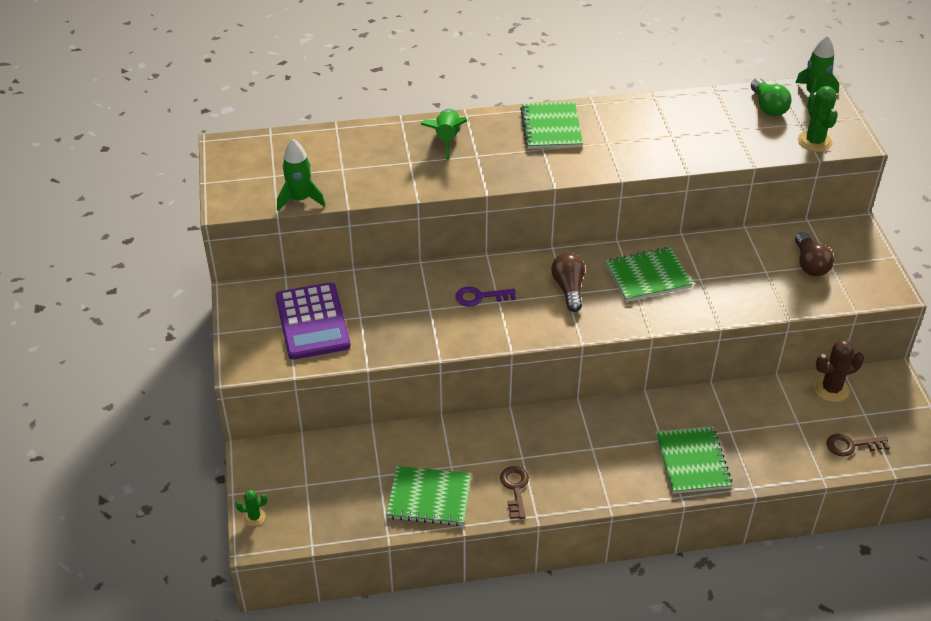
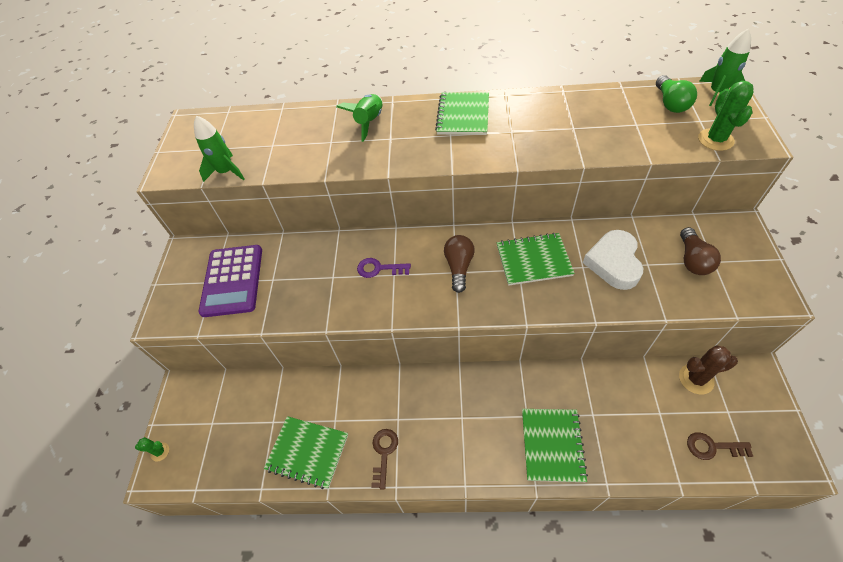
camera: 15 degrees right, 10 degrees up
(731, 272) = (613, 263): none -> white heart

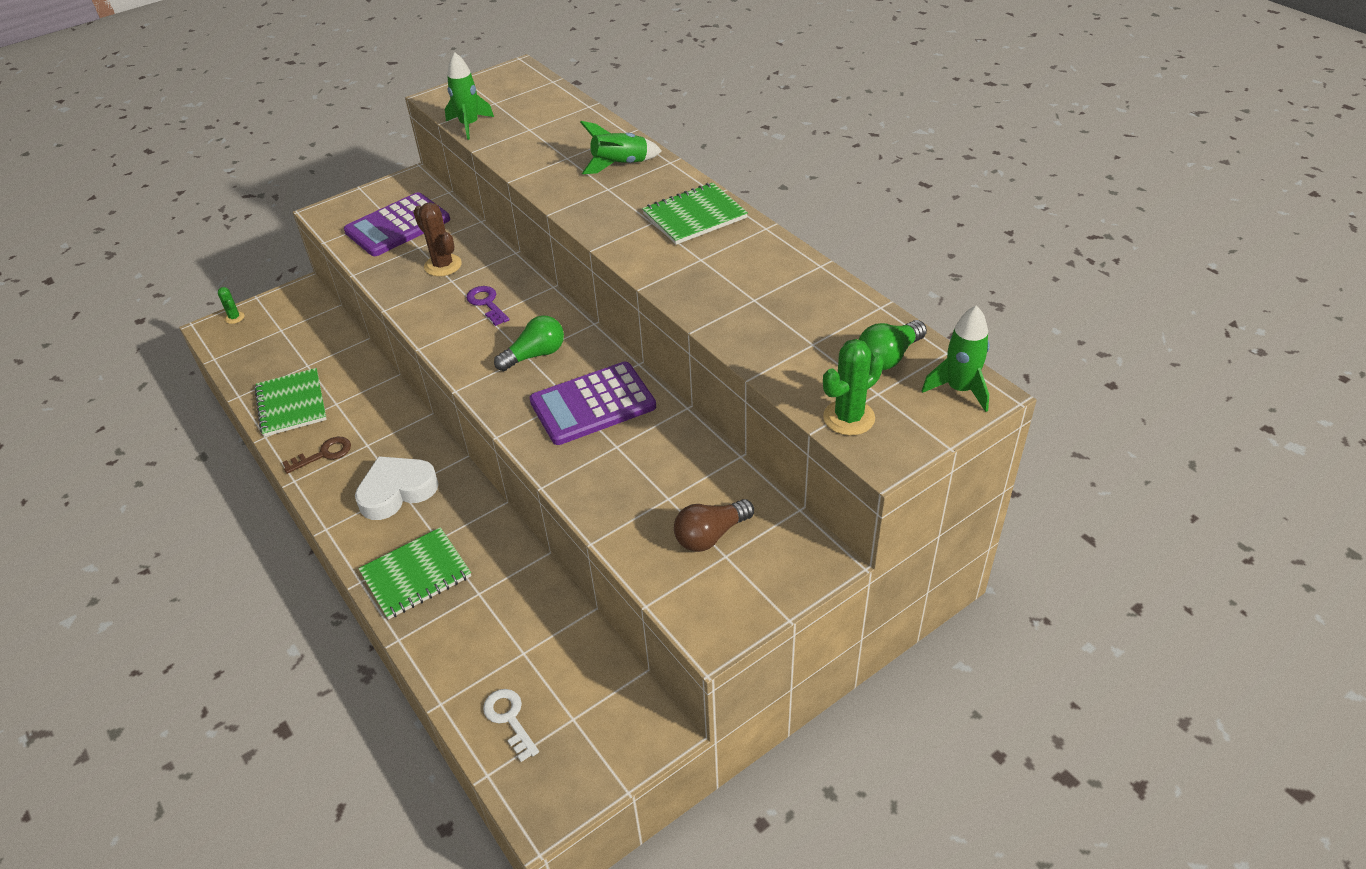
camera: 50 degrees right, 10 degrees down
(459, 267) = (535, 355): brown light bulb -> green light bulb
(533, 260) = (593, 404): green notebook -> purple calculator
(613, 263) = (644, 468): white heart -> white heart (397, 491)
(696, 379) = (599, 670): brown cactus -> brown cactus (443, 265)
(712, 447) = (509, 719): brown key -> white key

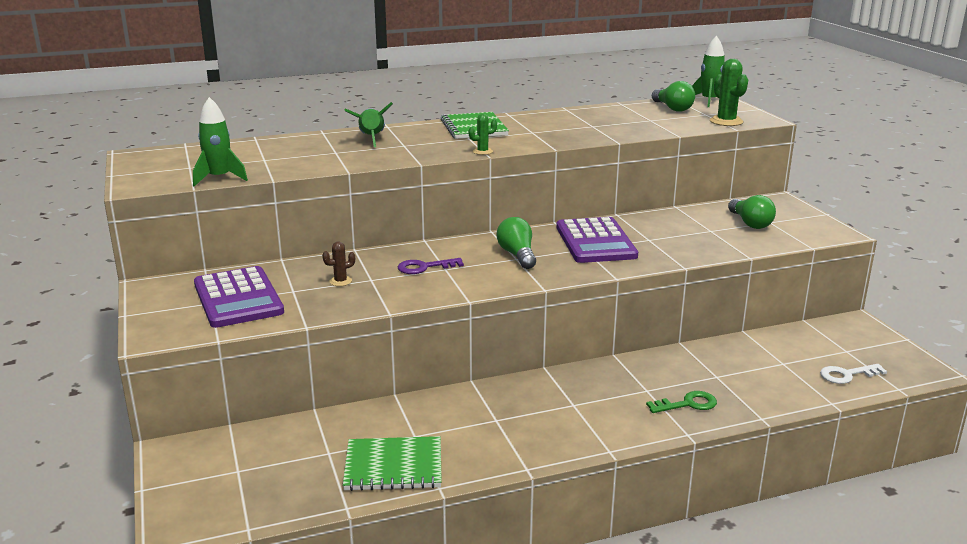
camera: 75 degrees left, 20 degrees down
(234, 318) = (170, 509): green cactus -> green cactus (482, 151)
(323, 454) = (495, 447): brown key -> none
(397, 491) = (574, 407): white heart -> none
(416, 575) = (687, 404): green notebook -> green key
(443, 265) = (340, 281): brown cactus -> brown cactus, size x0.56
(710, 535) = (750, 223): brown light bulb -> green light bulb

